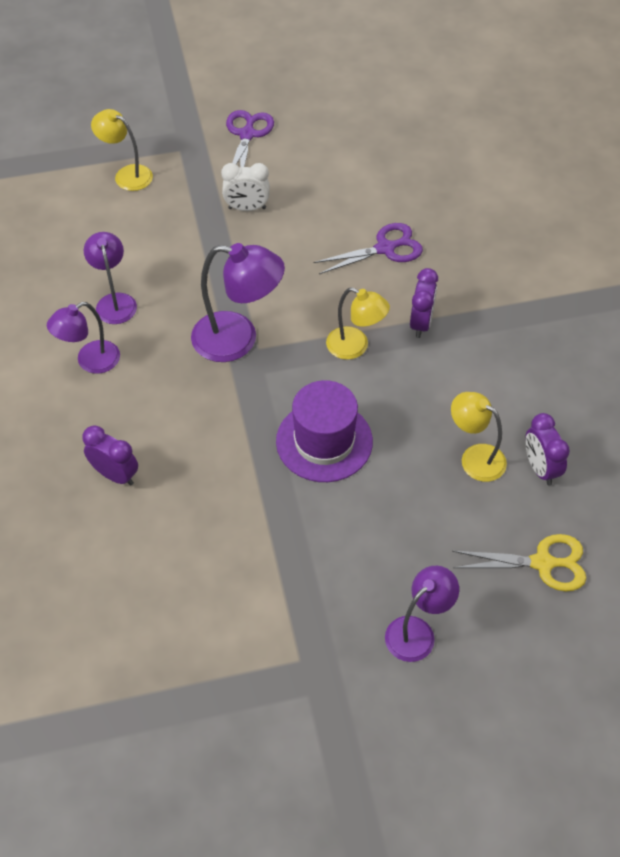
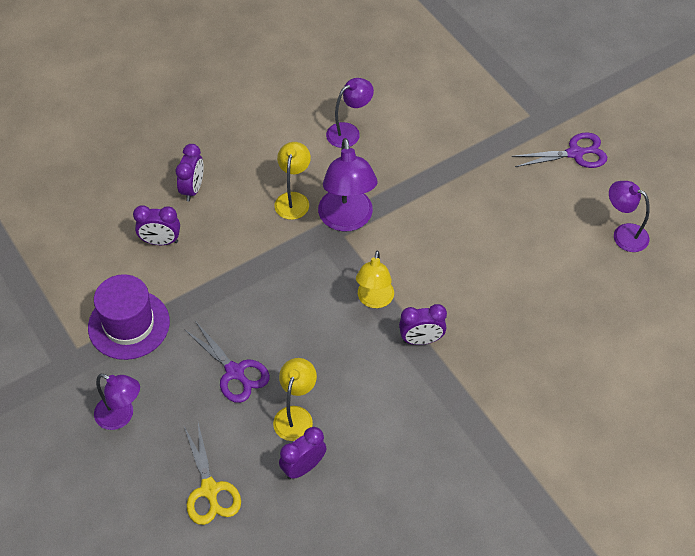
camera: 70 degrees right, 0 degrees up
(90, 361) = (286, 138): purple lamp -> purple lamp (623, 234)
(127, 175) = (483, 92): yellow lamp -> yellow lamp (293, 199)
(179, 529) = (160, 241): none -> purple clock
(247, 208) = (489, 181): white clock -> none
(324, 441) = (271, 306): purple hat -> purple hat (129, 324)
(385, 248) = (494, 290): purple scissors -> purple scissors (235, 372)

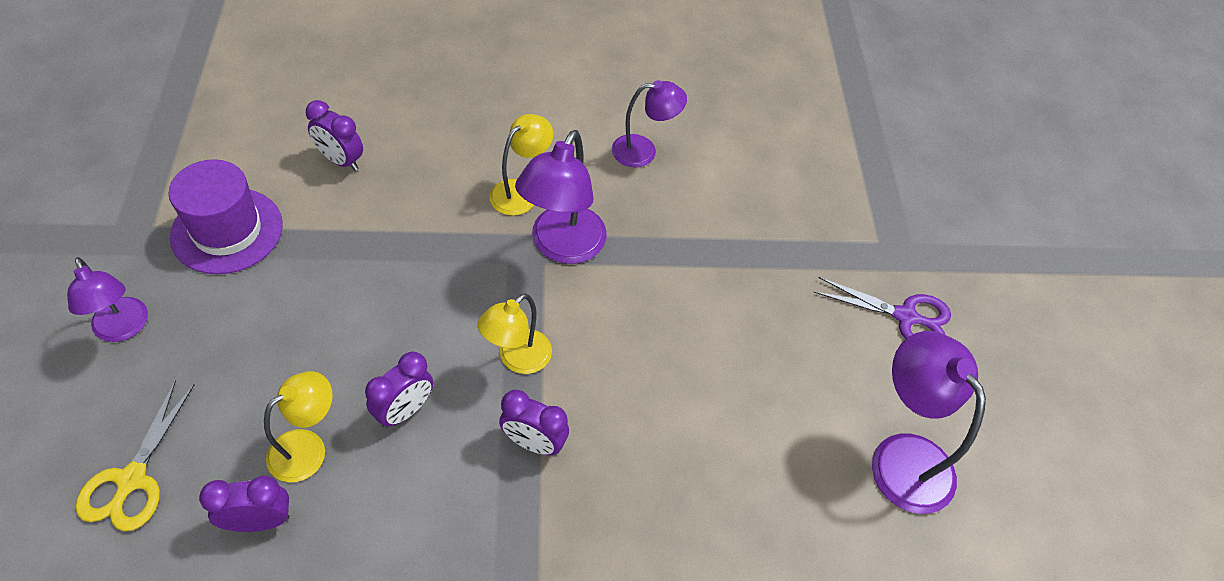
camera: 25 degrees right, 0 degrees up
(192, 189) = (422, 124): purple clock -> purple clock (404, 410)
(235, 372) = (287, 351): purple scissors -> none
(623, 234) = (902, 456): purple lamp -> purple lamp, size x1.56

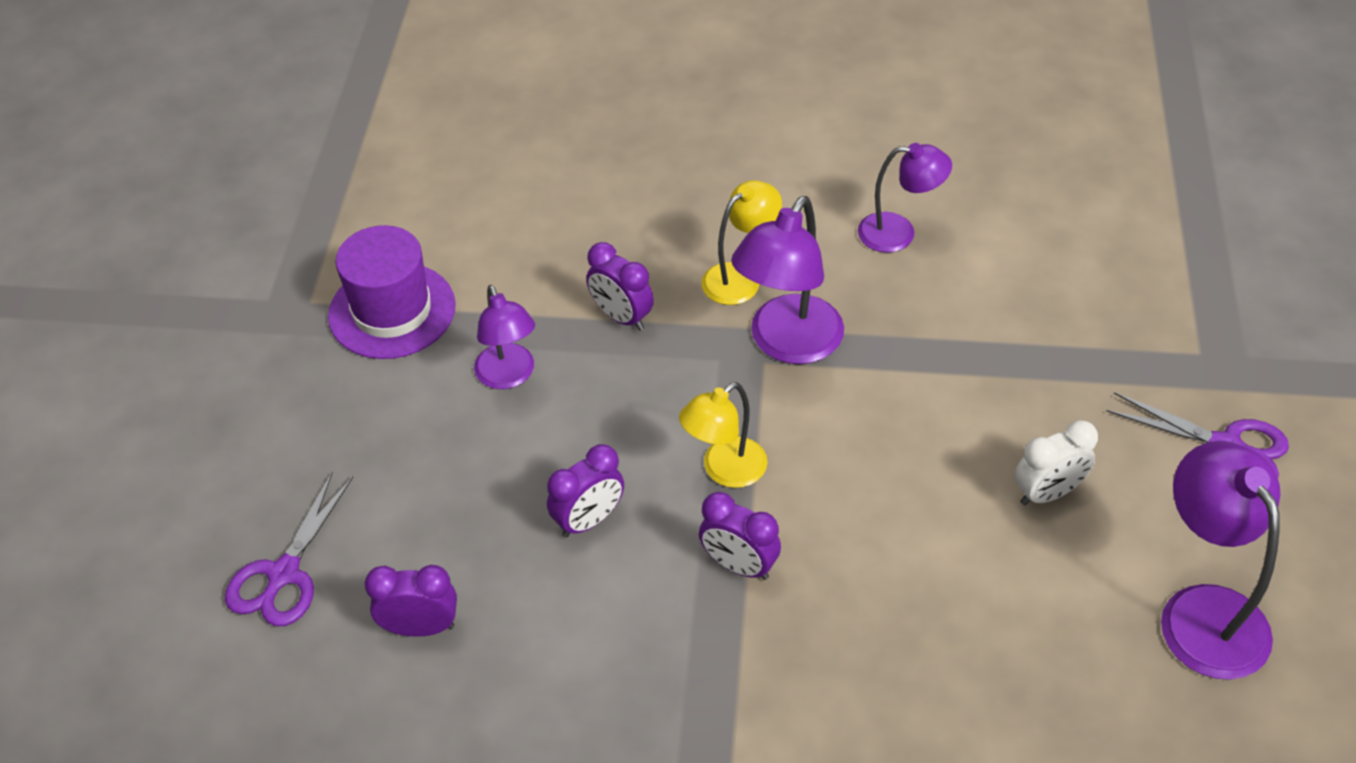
camera: 15 degrees right, 5 degrees down
(123, 329) = (276, 414): purple lamp -> purple lamp (509, 376)
(132, 479) = (284, 574): yellow scissors -> purple scissors
(307, 448) = (476, 553): yellow lamp -> none
(341, 160) = (525, 235): purple clock -> purple clock (621, 317)
(775, 363) = (1047, 493): none -> white clock

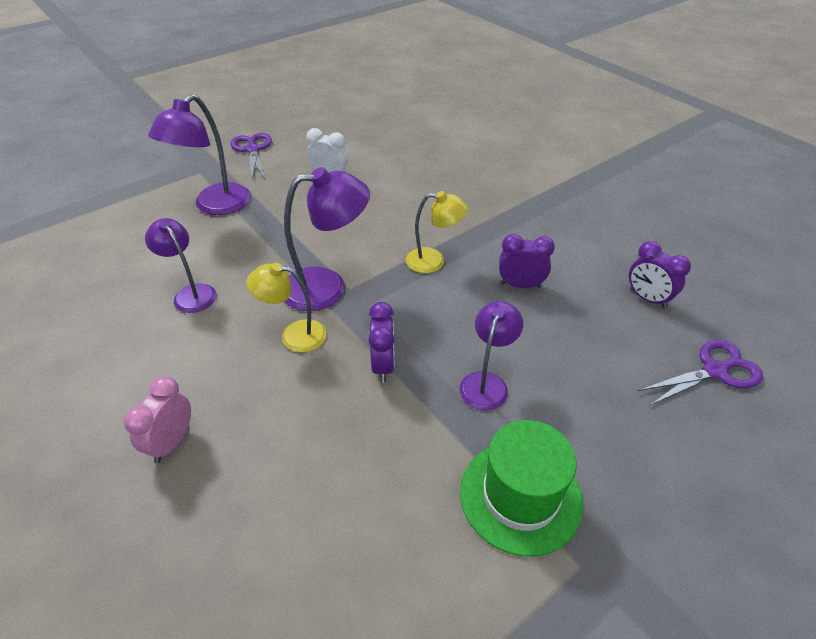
camera: 135 degrees left, 5 degrees down
(392, 311) = (520, 496): purple hat -> green hat
(699, 146) = (172, 442): none -> pink clock
(739, 565) = (474, 229): purple clock -> none
(1203, 611) = (344, 130): purple lamp -> purple lamp (215, 206)

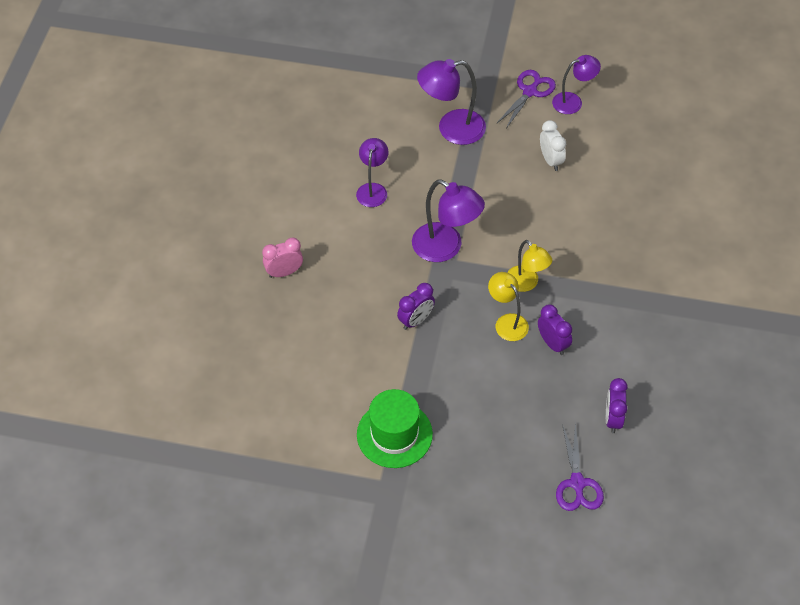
camera: 50 degrees right, 10 degrees up
(294, 335) = (394, 263): yellow lamp -> yellow lamp (507, 322)
(486, 382) = (452, 376): purple lamp -> purple lamp (573, 101)
(714, 371) = (577, 483): purple scissors -> purple scissors turned 60 degrees clockwise

